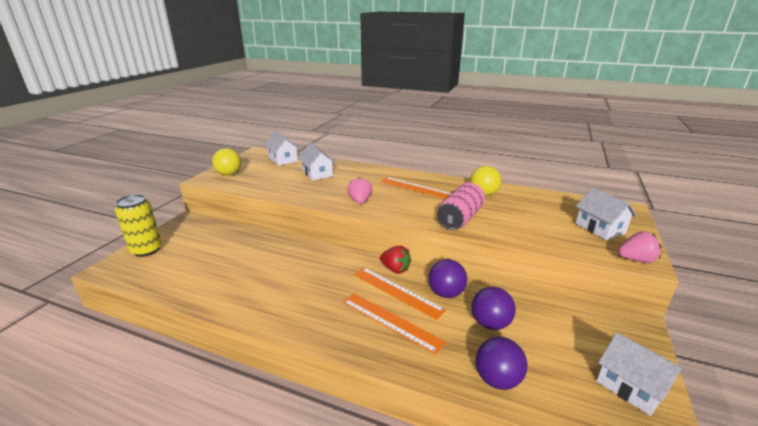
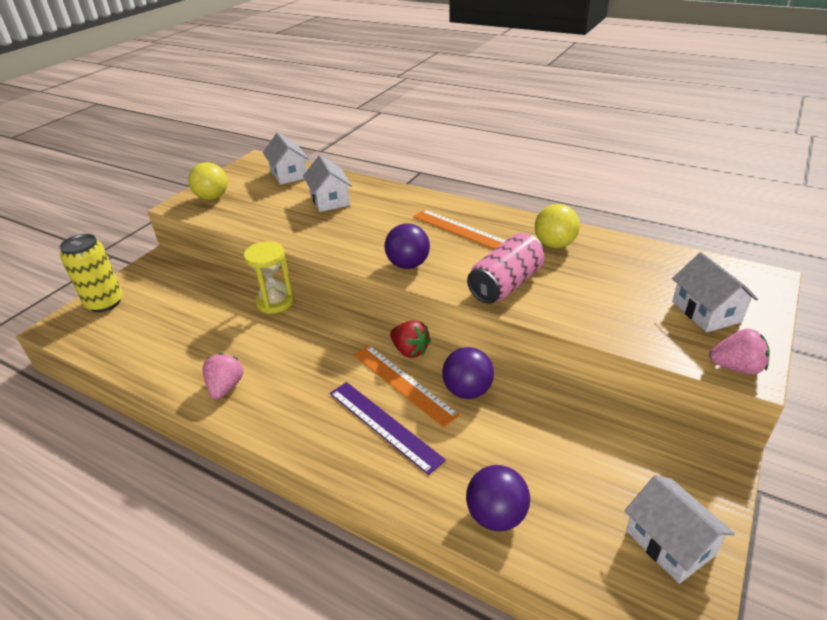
camera: 10 degrees right, 10 degrees up
(285, 243) = (275, 302): none -> yellow hourglass
(360, 201) = (375, 250): pink strawberry -> pink strawberry (226, 387)
(391, 321) = (384, 425): orange ruler -> purple ruler
(490, 323) = (513, 439): purple ball -> purple ball (408, 264)

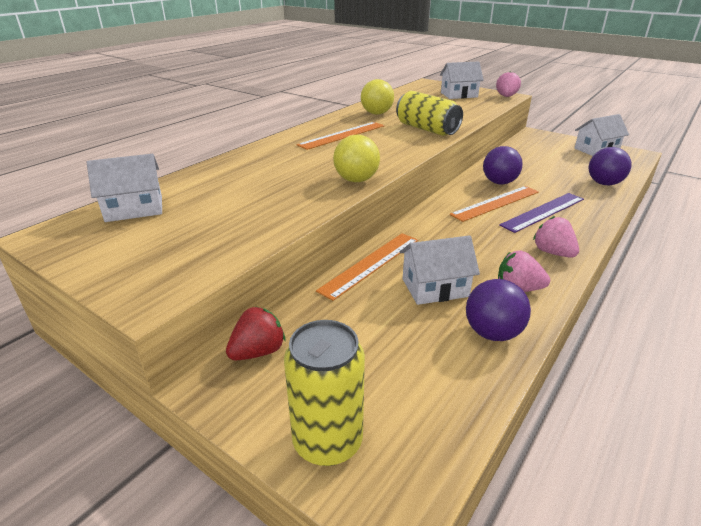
camera: 85 degrees left, 5 degrees down
(212, 197) = (150, 267): yellow ball -> yellow ball (356, 180)
(275, 302) = (371, 264): yellow hourglass -> orange ruler
(286, 420) = (553, 253): none -> pink strawberry
(330, 200) = (238, 184): white house -> white house (435, 287)
(408, 264) = (391, 155): purple ball -> purple ball (492, 333)
(410, 350) = (455, 198): red strawberry -> red strawberry (258, 351)
(505, 285) = (427, 129): pink can -> yellow can

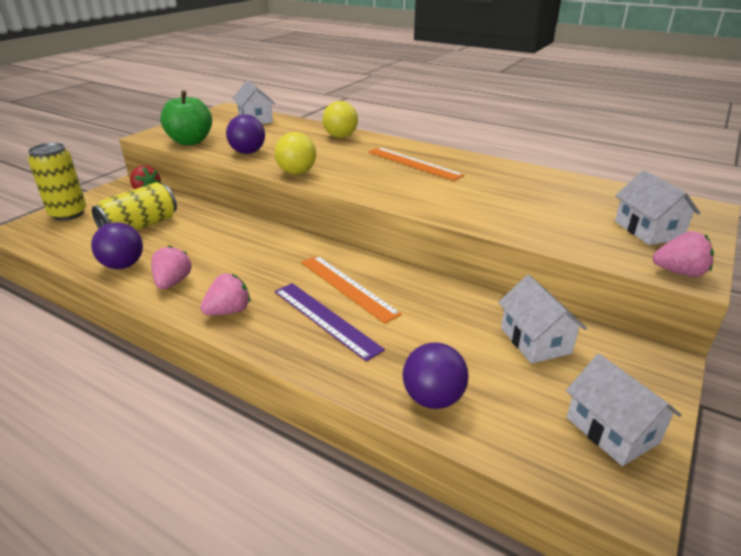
camera: 85 degrees right, 0 degrees up
(209, 253) = (190, 141): none -> green apple
(371, 264) = (231, 220): orange ruler -> none
(376, 113) = (501, 176): yellow ball -> yellow ball (340, 136)
(427, 129) = (453, 203): yellow can -> yellow can (140, 226)
(435, 287) = (189, 245): white house -> white house (535, 340)
(499, 182) = (410, 295): purple ball -> purple ball (248, 152)

